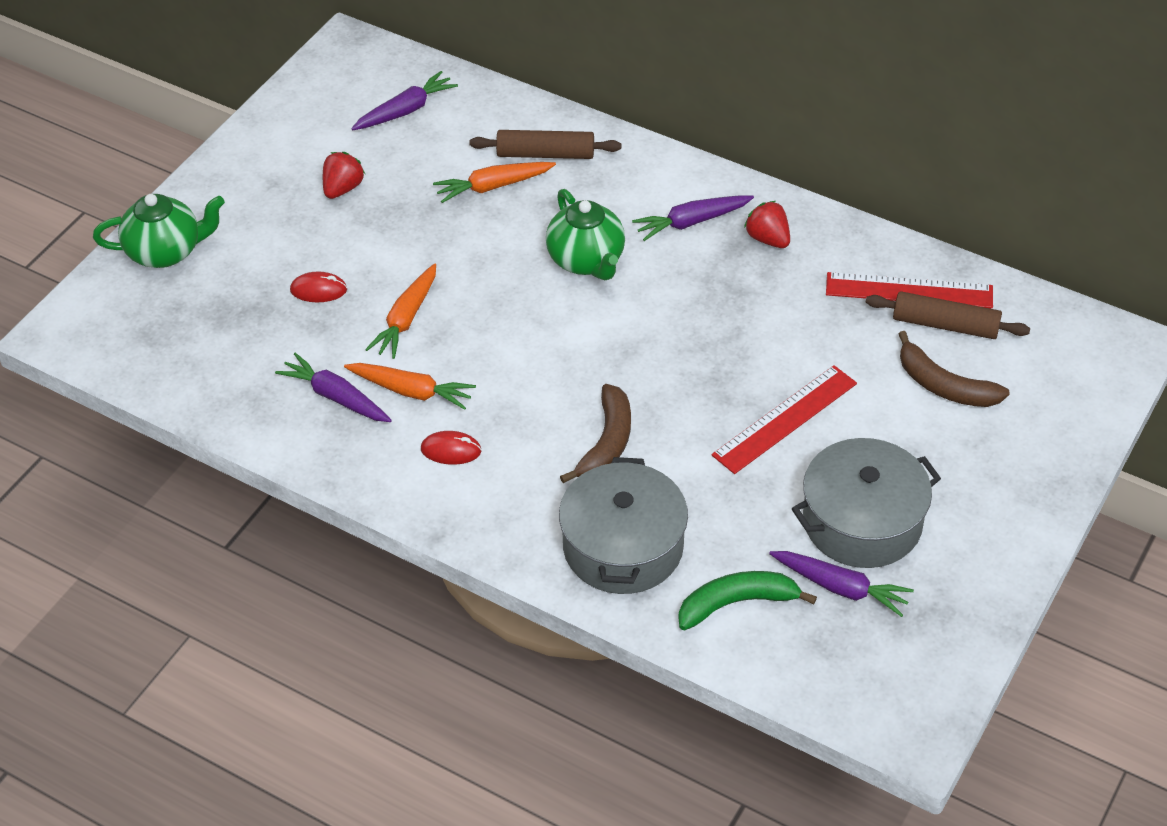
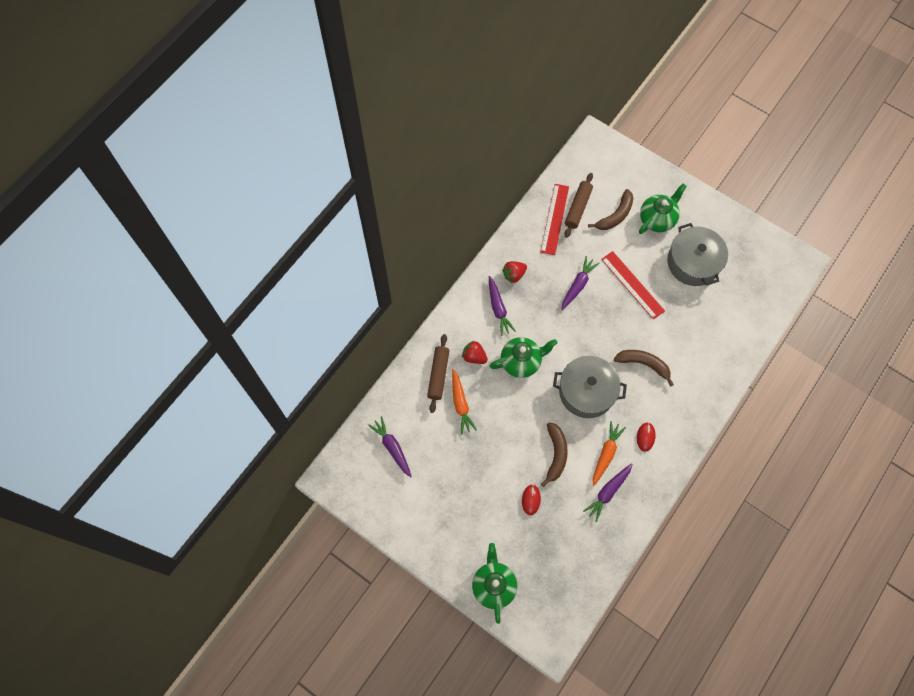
camera: 85 degrees left, 20 degrees up
(343, 188) = (453, 485): red strawberry -> red strawberry (474, 356)
(406, 319) = (555, 454): orange carrot -> brown banana
(623, 547) = (706, 364): grey pot -> grey pot (586, 392)
(736, 603) = (737, 320): green banana -> none
(841, 587) = (729, 277): purple carrot -> purple carrot (578, 285)
(955, 456) = (657, 219): none -> green teapot

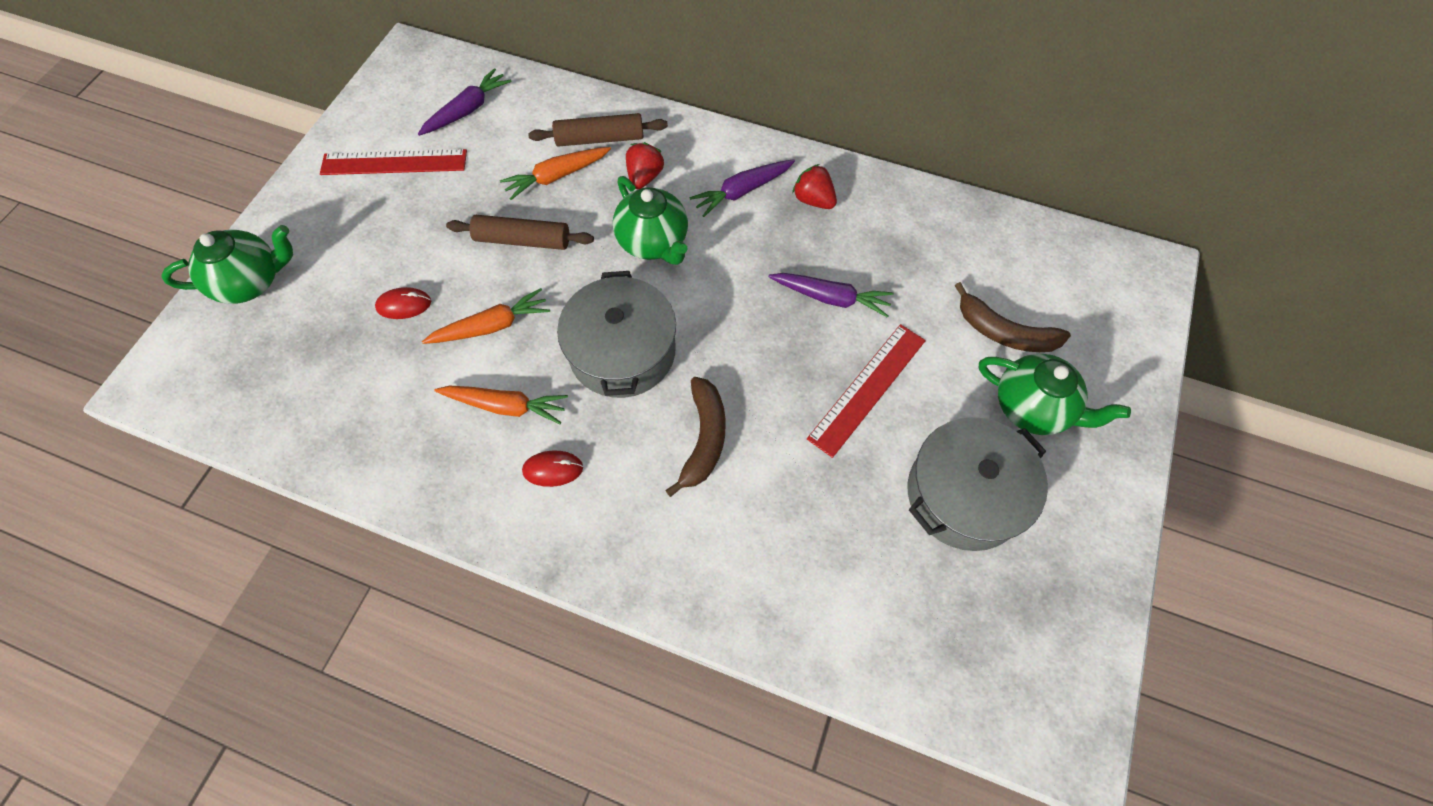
camera: 75 degrees right, 5 degrees down
(554, 219) = (949, 237): red ruler -> red ruler (394, 162)
(555, 454) = (492, 326): brown banana -> orange carrot
(578, 208) = (989, 268): brown rolling pin -> brown rolling pin (523, 240)
(608, 492) = (431, 423): purple carrot -> none

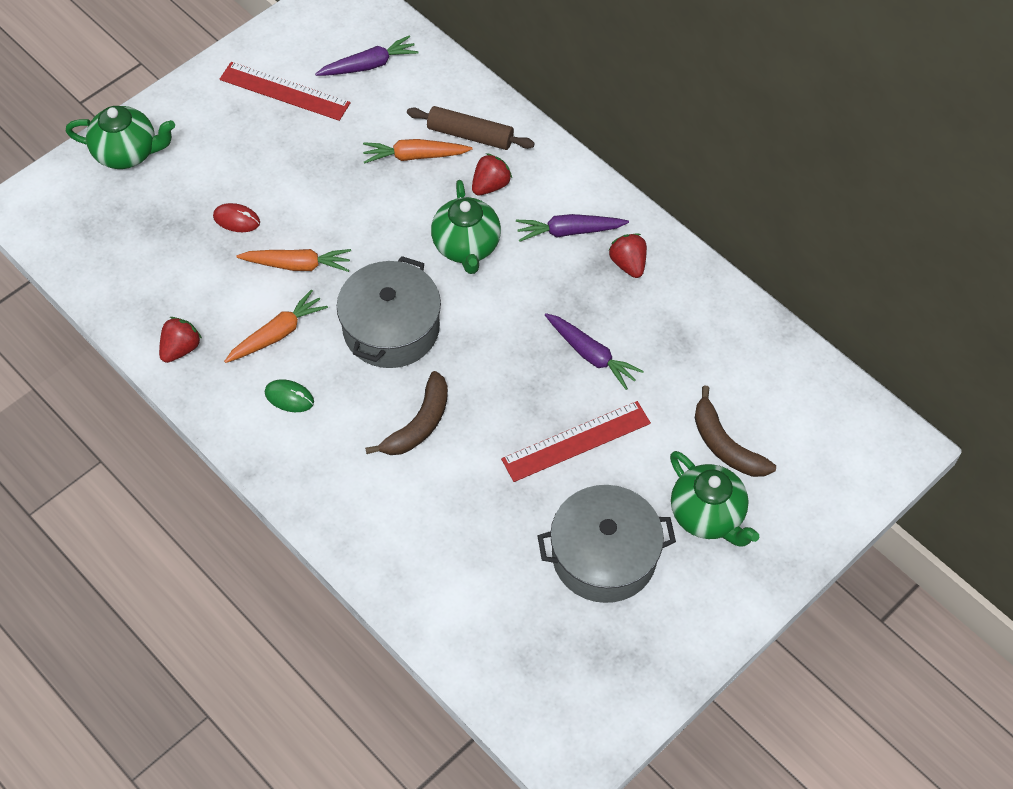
camera: 25 degrees right, 5 degrees down
(406, 466) = (181, 349): none -> red strawberry
(506, 406) = (277, 334): orange carrot -> orange carrot turned 75 degrees counterclockwise
(523, 240) = (358, 202): brown rolling pin -> none
(553, 469) = (289, 397): red mouse -> green mouse

